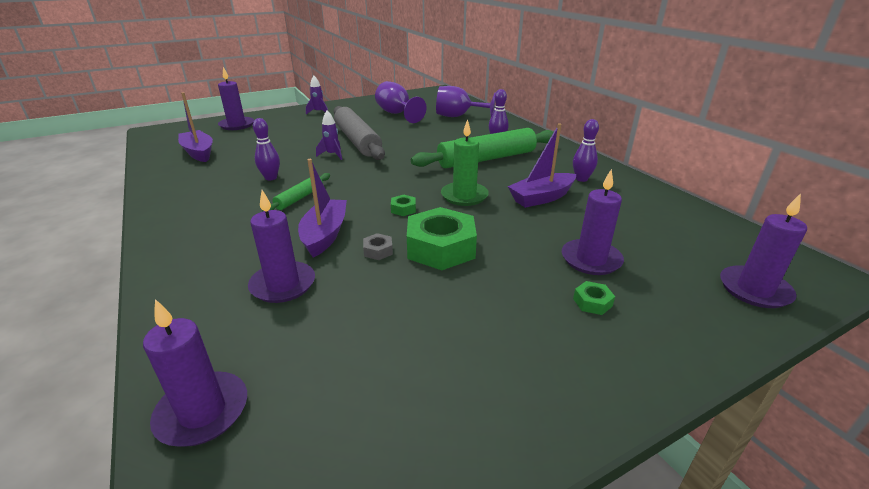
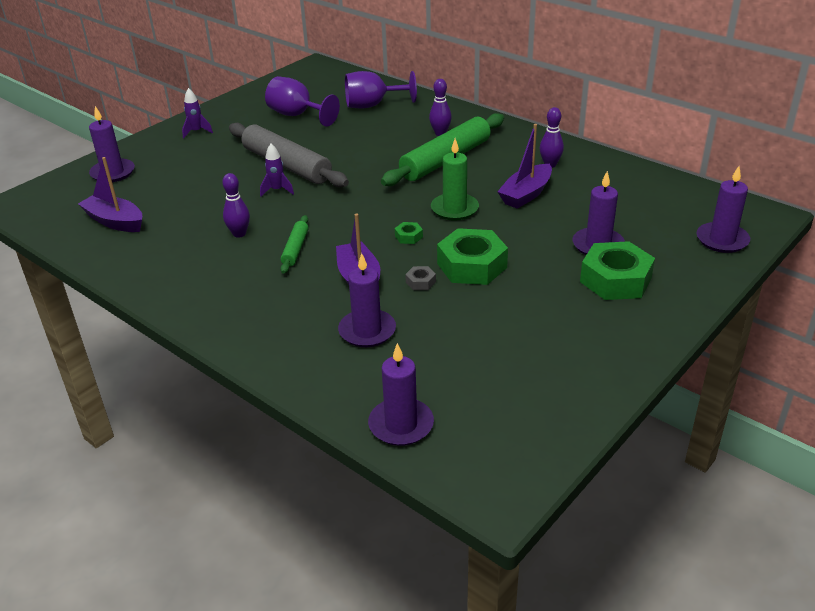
camera: 20 degrees left, 5 degrees up
(592, 302) = (615, 280): green nut -> green nut, size x2.36

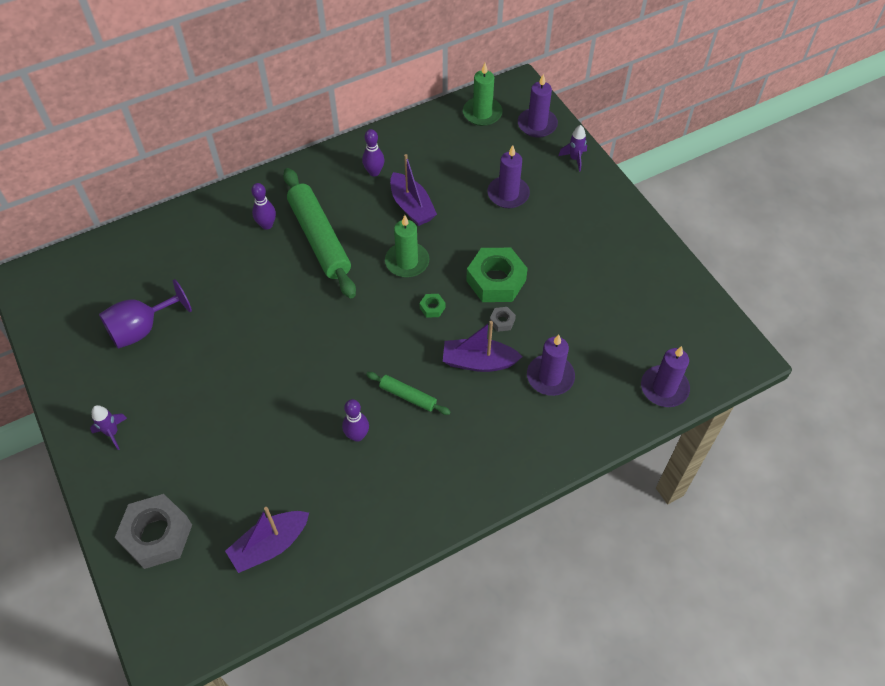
camera: 70 degrees left, 20 degrees up
(113, 173) = (157, 535): purple candle -> grey nut
(277, 190) = (294, 385): purple rocket -> purple rocket (574, 159)
(286, 165) = (248, 366): grey rolling pin -> none
(372, 105) = (168, 258): purple goblet -> none
(615, 280) = (556, 203): green nut -> none
(696, 202) = (482, 113): none -> green candle

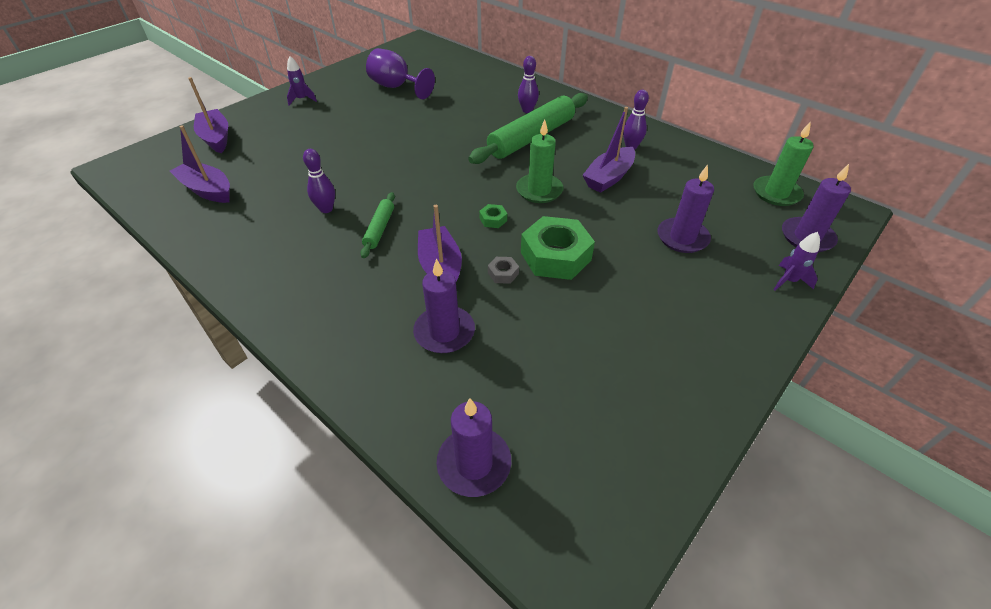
camera: 70 degrees right, 10 degrees down
(157, 535) = (216, 138): grey nut -> purple boat

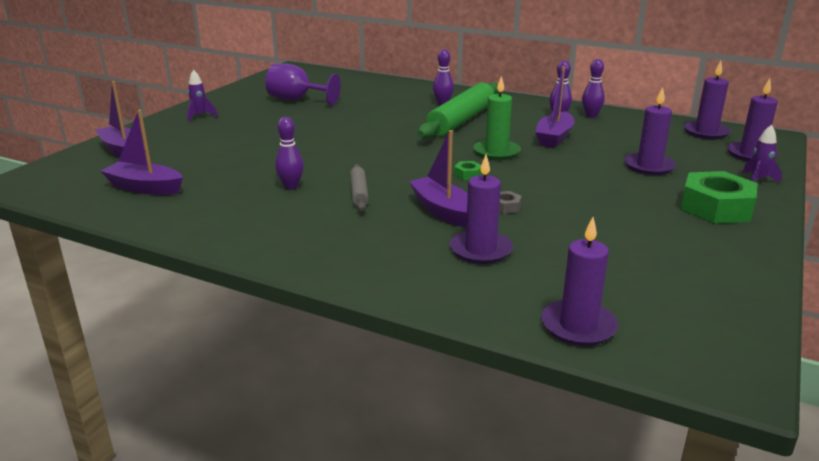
camera: 15 degrees left, 20 degrees down
(379, 229) = (359, 193): green rolling pin -> grey rolling pin
(555, 256) = (545, 190): green nut -> green nut (716, 207)
(666, 149) = (591, 116): none -> purple bowling pin
(776, 193) = (706, 132): green candle -> purple candle

